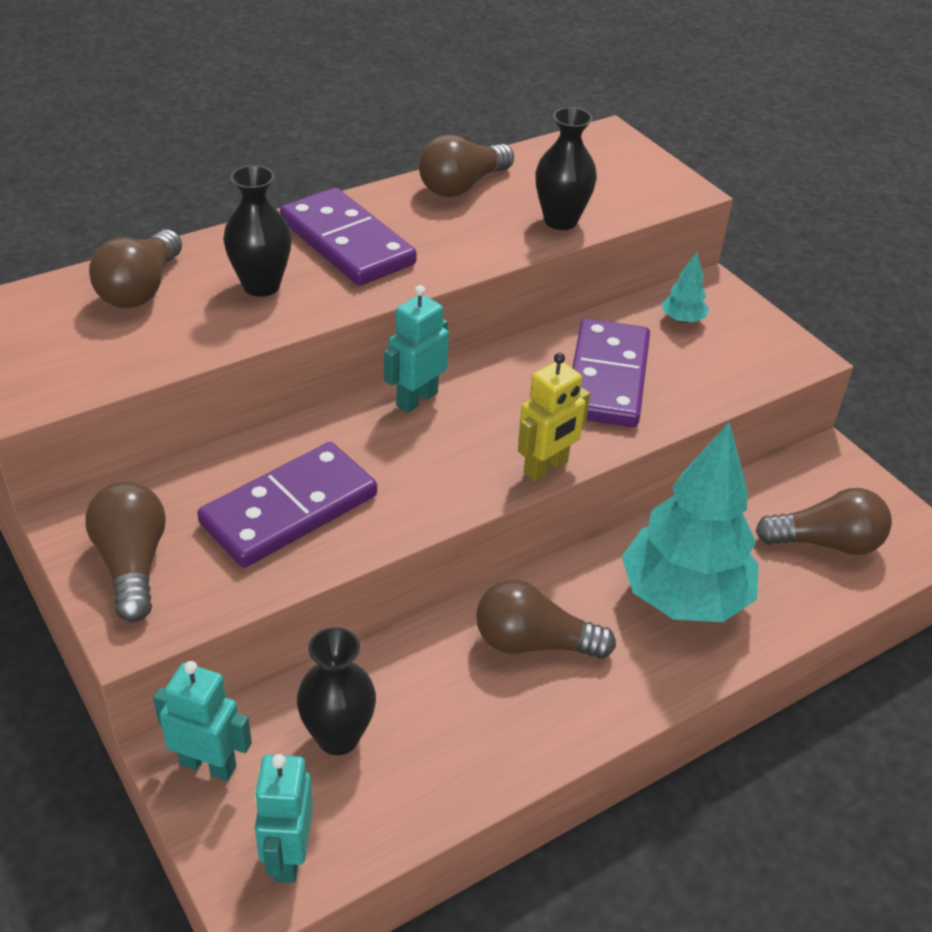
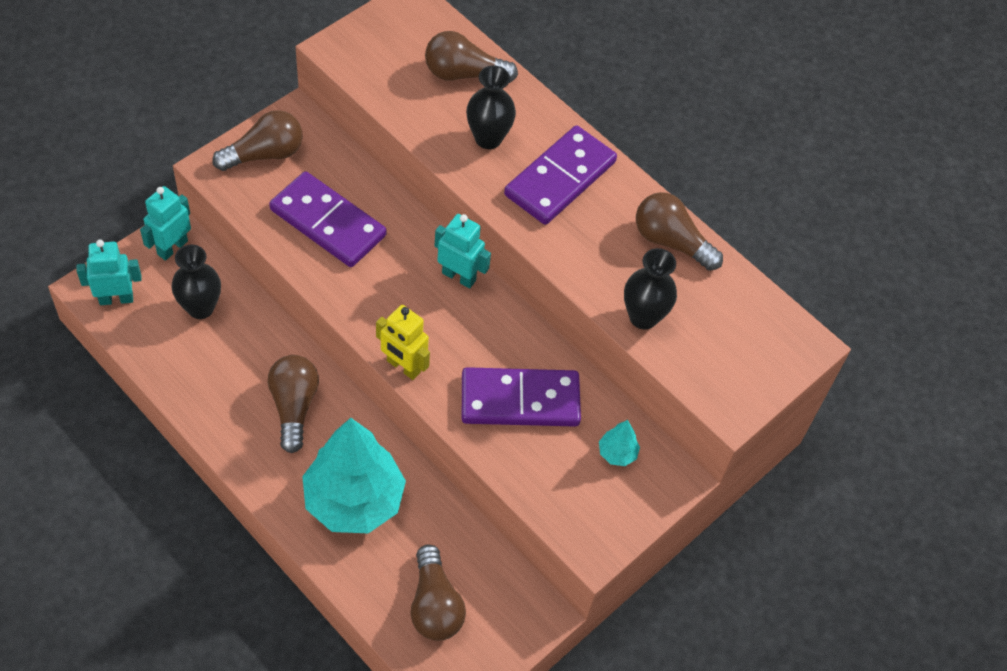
camera: 75 degrees right, 15 degrees up
(208, 765) = (172, 247): turquoise robot -> turquoise robot turned 150 degrees counterclockwise

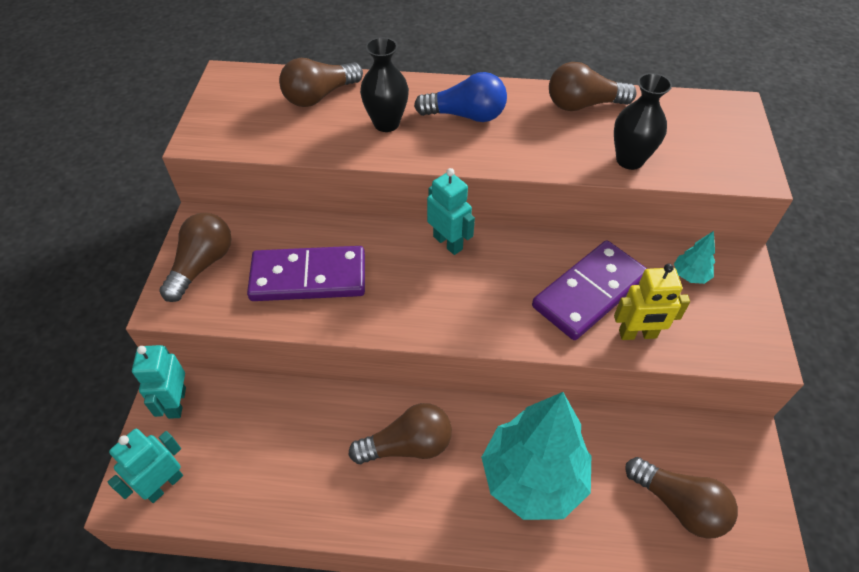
camera: 35 degrees left, 5 degrees down
(200, 308) = (250, 431): black vase -> none
(294, 406) = (408, 445): brown light bulb -> brown light bulb turned 120 degrees clockwise
(403, 367) = (484, 336): yellow robot -> yellow robot (637, 334)
(459, 276) = (448, 243): turquoise robot -> turquoise robot turned 60 degrees clockwise
(560, 178) = (466, 115): purple domino -> blue light bulb

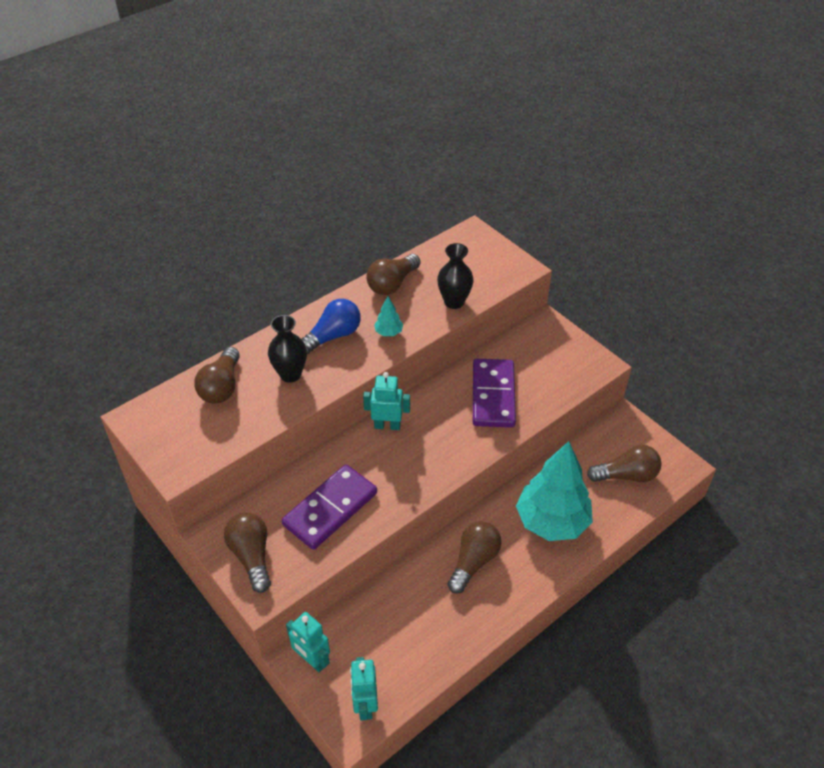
camera: 45 degrees left, 5 degrees down
(637, 334) = (539, 399): yellow robot -> none
(690, 275) = (531, 348): turquoise tree -> turquoise tree (388, 332)

